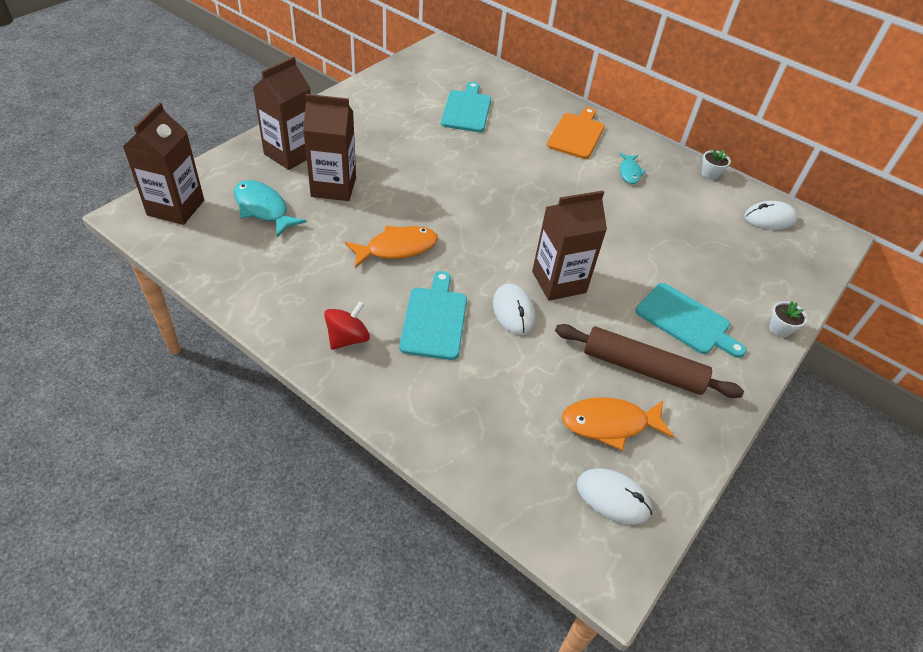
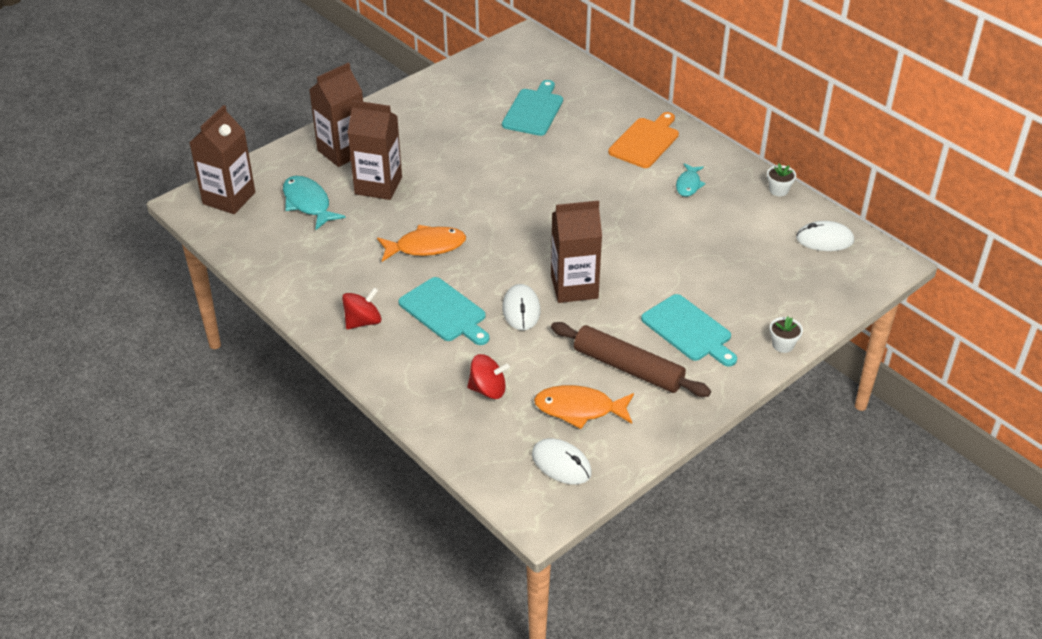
camera: 15 degrees right, 5 degrees down
(434, 319) = (445, 312): turquoise cutting board -> turquoise cutting board turned 120 degrees clockwise
(505, 410) = (488, 389): none -> red spinning top

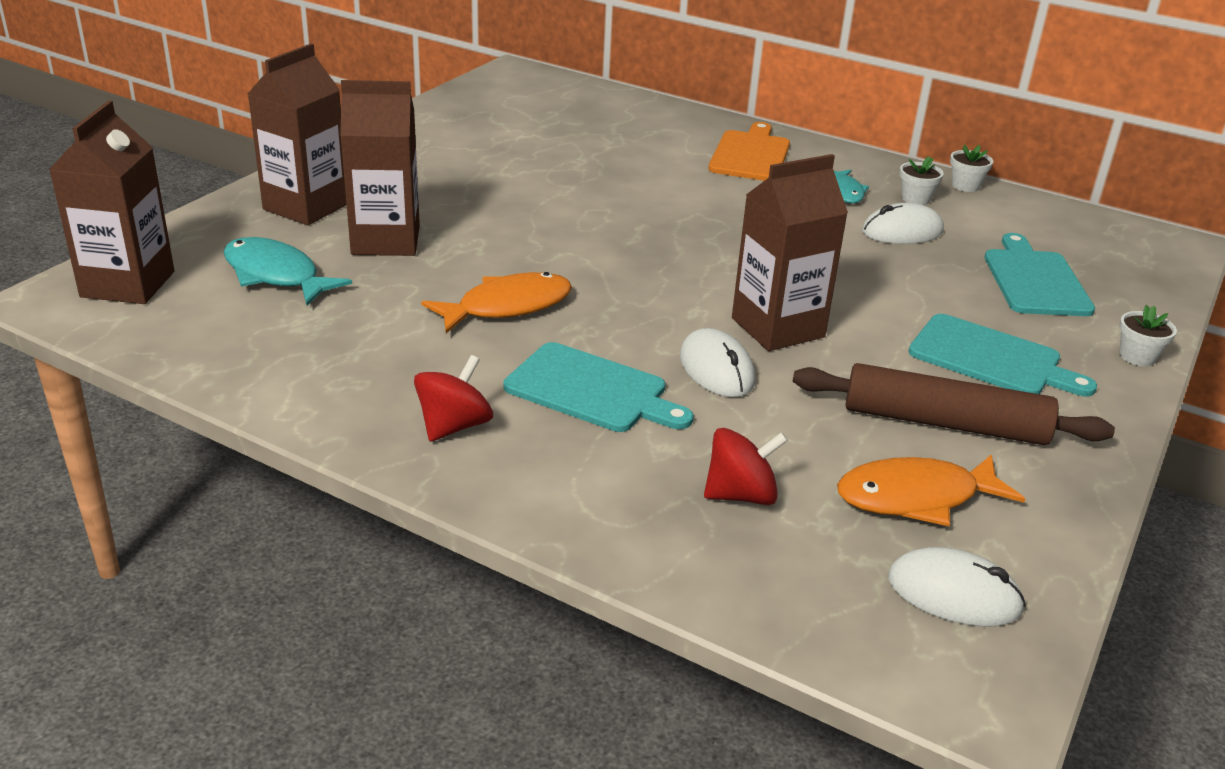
camera: 20 degrees left, 10 degrees down
(533, 110) = (573, 138): turquoise cutting board -> turquoise cutting board (1034, 280)
(734, 197) = (915, 198): none -> white flower pot
(824, 239) = (1072, 229): white mouse -> white mouse (902, 231)

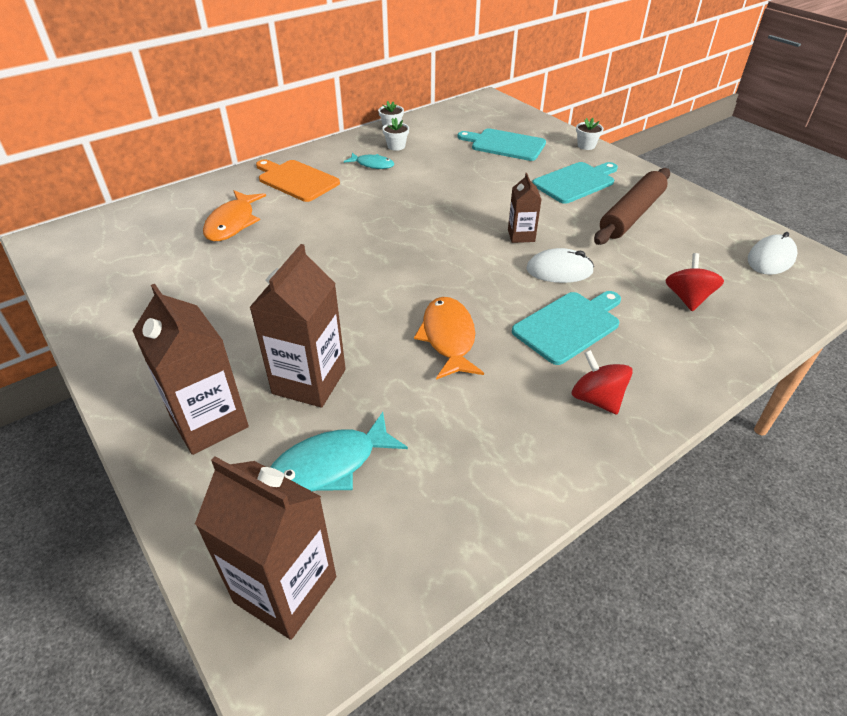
camera: 65 degrees left, 10 degrees up
(777, 327) = (521, 235): brown carton -> brown carton, size x0.55
(902, 231) = (432, 163): white mouse -> none
(916, 497) = (694, 244): orange fish -> orange fish (232, 223)

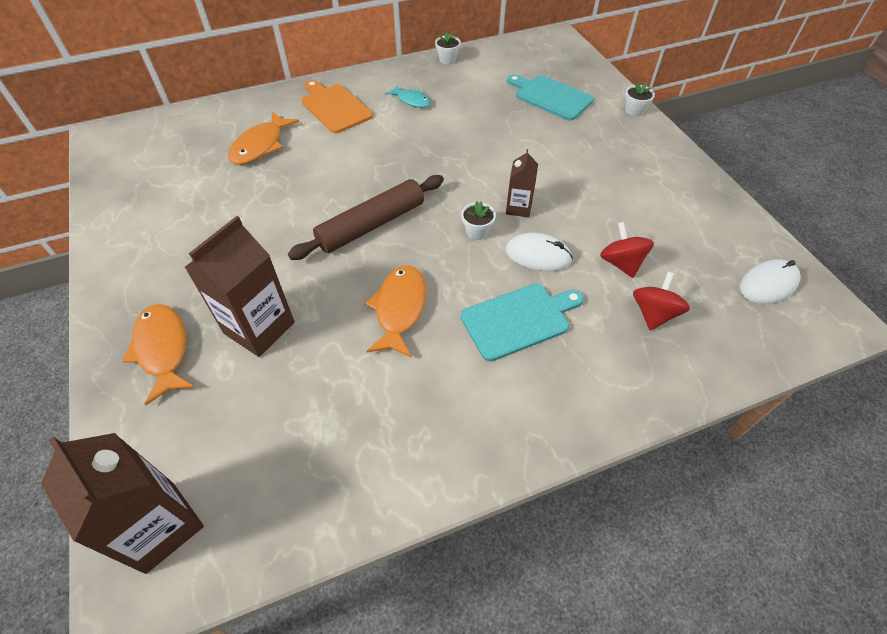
camera: 15 degrees right, 10 degrees up
(209, 422) = (163, 349): brown carton -> orange fish
(330, 464) = (243, 416): turquoise fish -> none
(396, 146) = (443, 82): white flower pot -> white flower pot (477, 231)
(575, 182) = (602, 153): turquoise cutting board -> none
(596, 399) = (508, 407): red spinning top -> red spinning top (621, 263)
(631, 215) = (642, 203): brown rolling pin -> brown rolling pin (371, 225)

